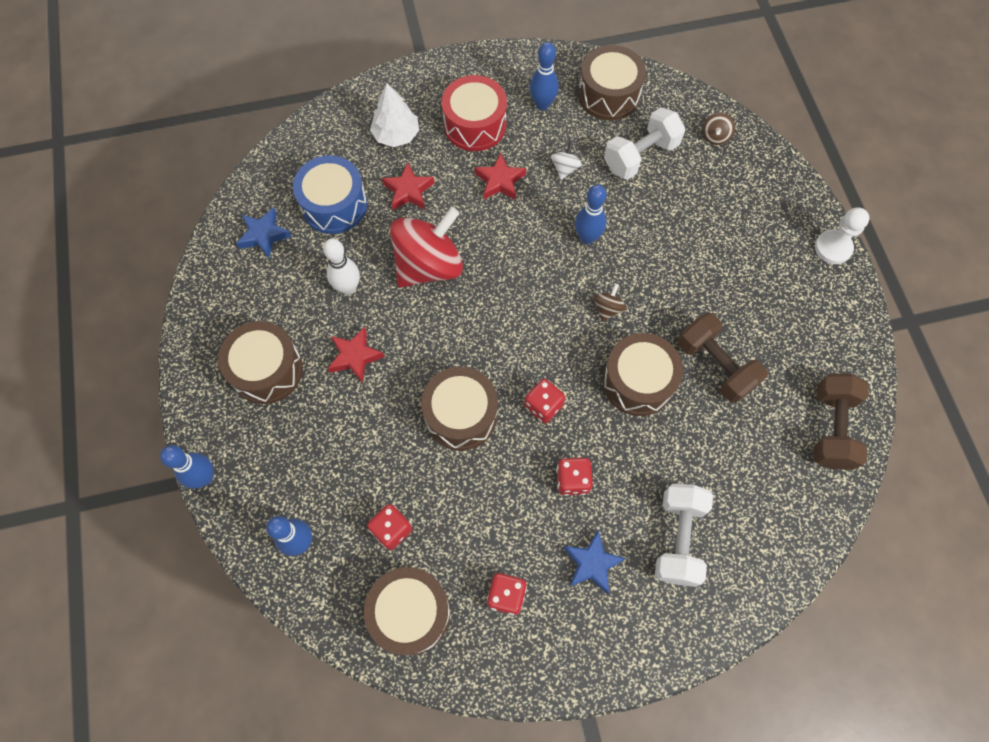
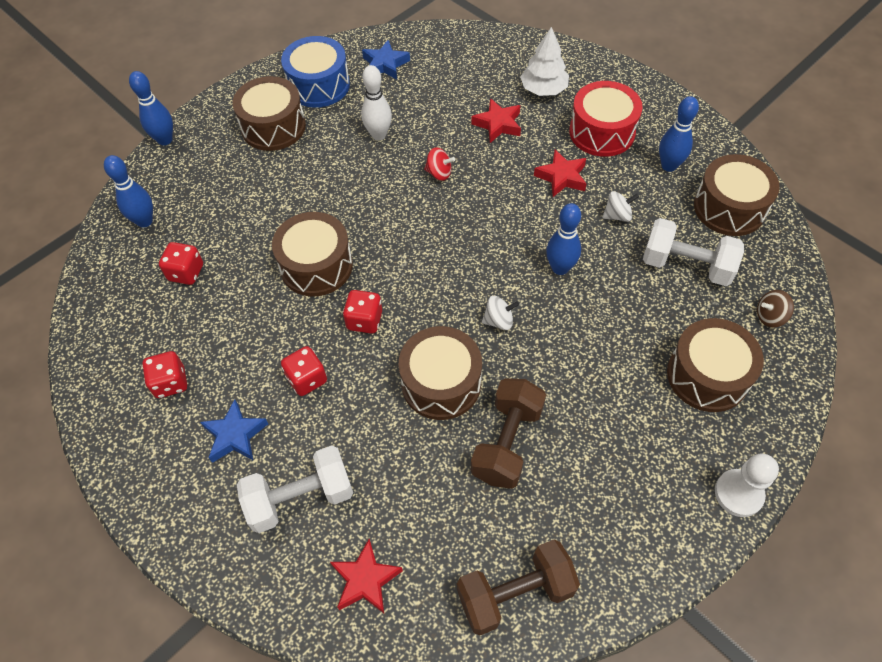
camera: 60 degrees right, 10 degrees down
(334, 205) = (445, 88): blue drum -> blue drum (319, 85)
(355, 356) = (321, 171): red star -> red star (365, 580)
(410, 613) = (121, 322): brown drum -> brown drum (707, 375)
(429, 265) = (439, 173): red spinning top -> red spinning top, size x0.41
(607, 308) = (499, 321): brown spinning top -> white spinning top

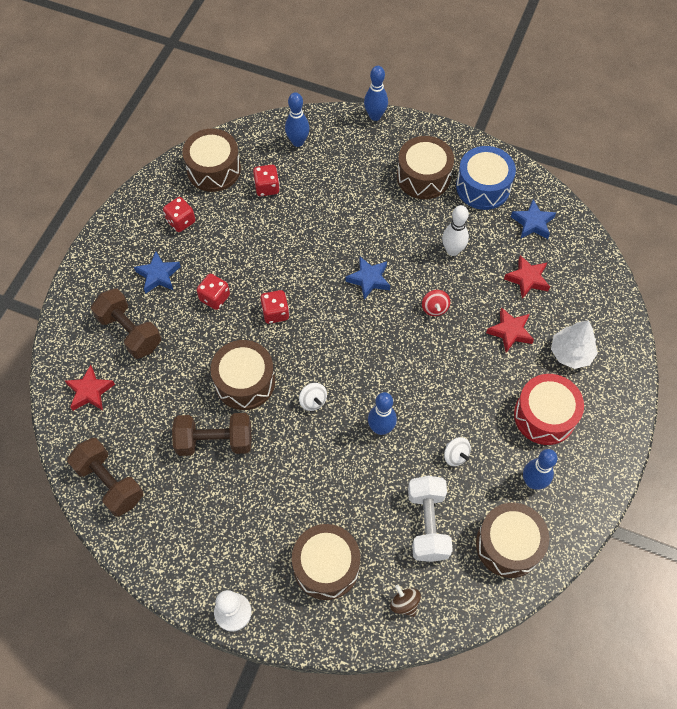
camera: 65 degrees right, 5 degrees up
(300, 498) = (130, 332): white dumbbell -> brown dumbbell
(316, 266) = (308, 263): brown drum -> brown drum (214, 169)
(372, 217) = (369, 279): none -> blue star
(562, 177) = (476, 400): red star -> red star (527, 279)

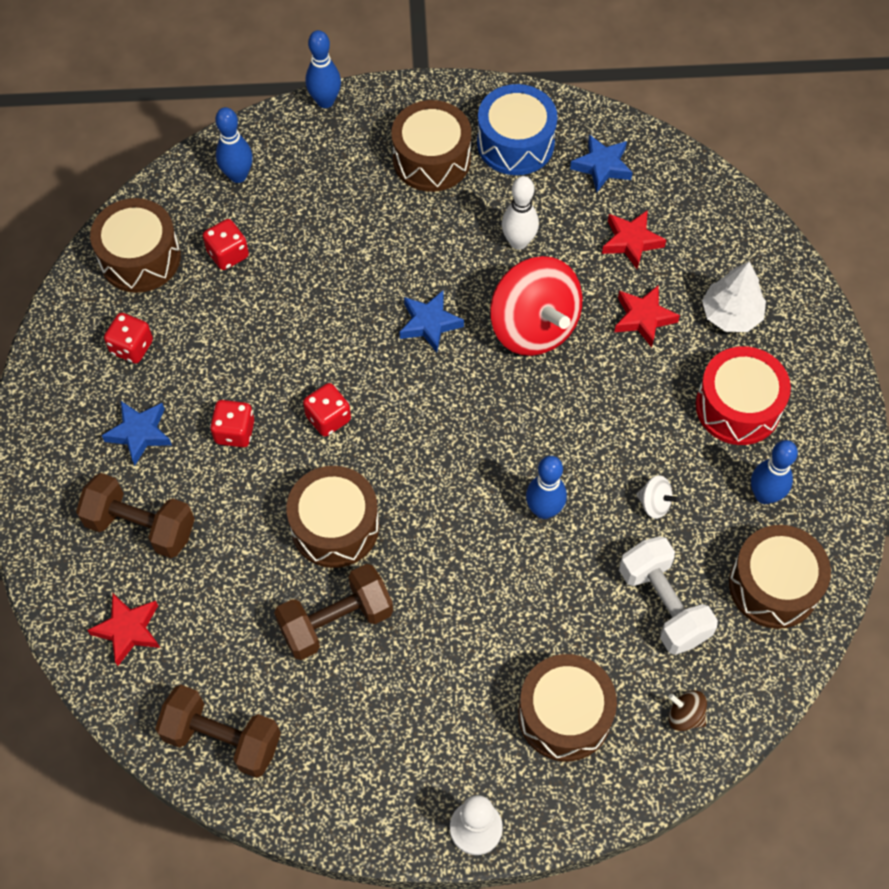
camera: 25 degrees left, 0 degrees up
(313, 401) = (438, 513): white spinning top -> none
(434, 308) = (533, 327): red spinning top -> red spinning top, size x2.47

